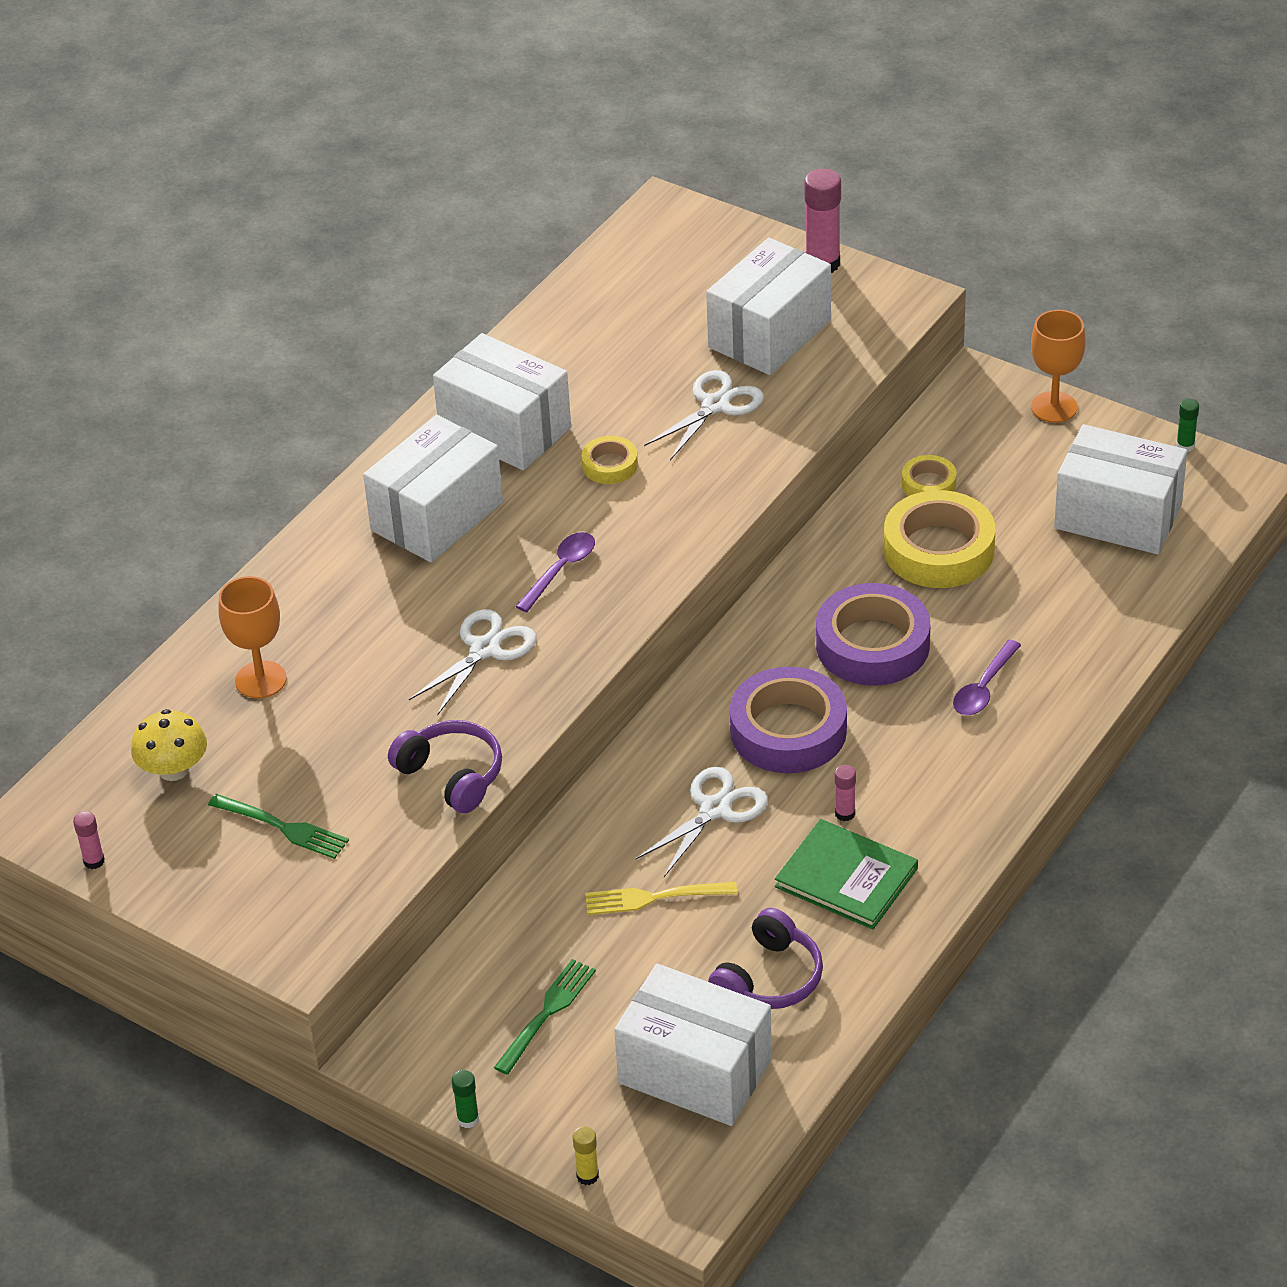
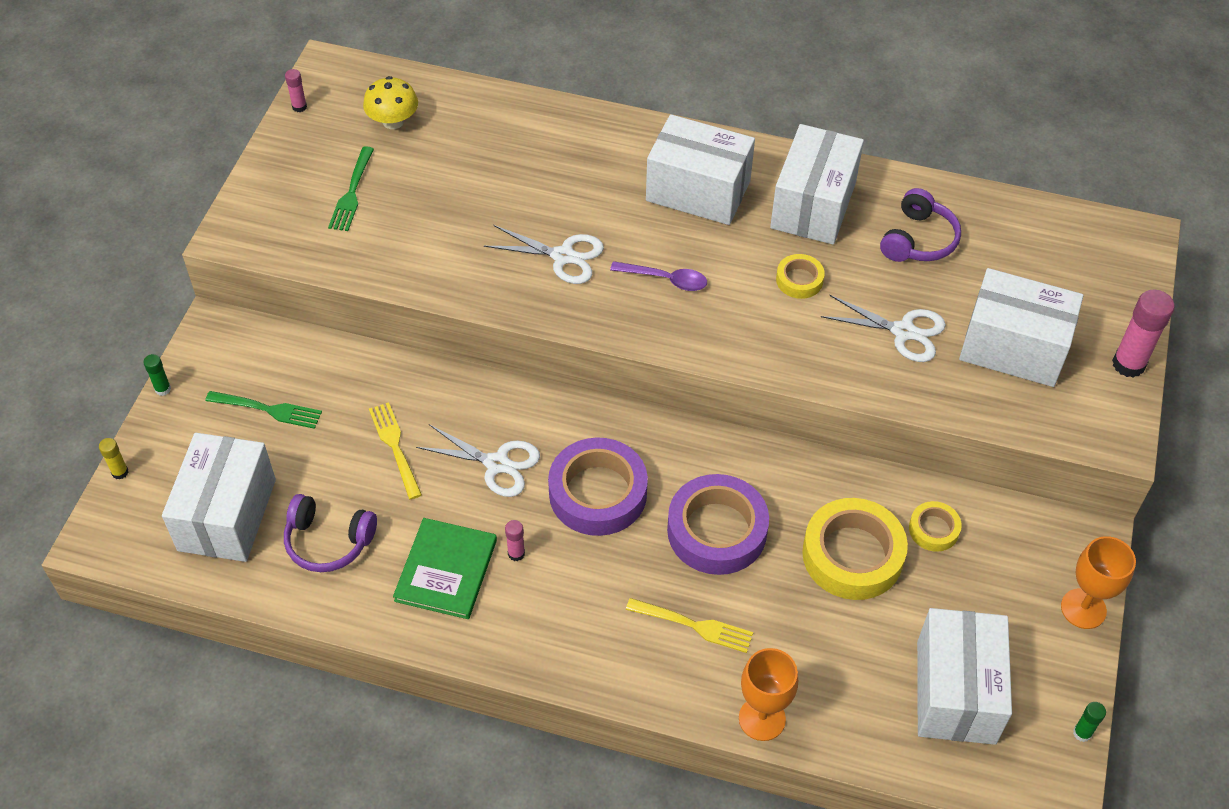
camera: 70 degrees right, 10 degrees up
(260, 680) = (493, 141): orange goblet -> orange goblet (762, 718)
(452, 775) = (426, 271): purple headphones -> purple headphones (918, 240)
(984, 688) = (693, 625): purple spoon -> yellow fork

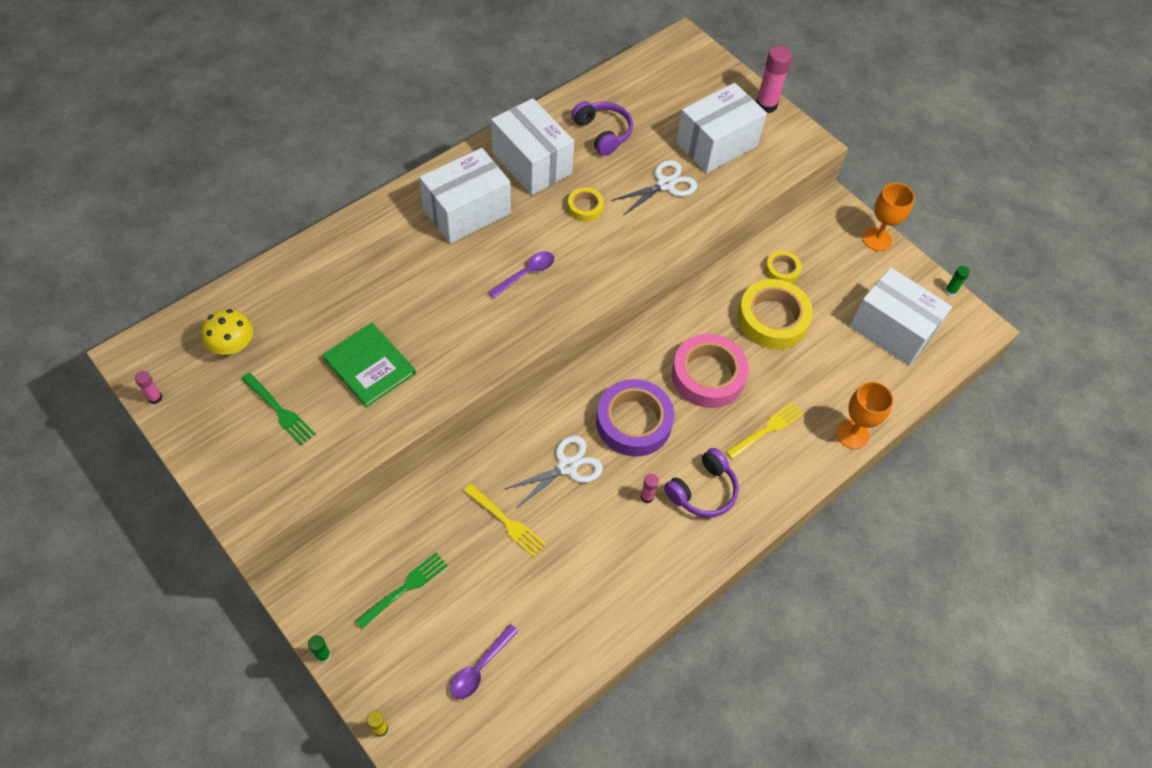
camera: 60 degrees left, 5 degrees up
(227, 515) = (480, 668): white box -> purple spoon
(328, 541) = (554, 609): purple headphones -> purple headphones (703, 491)
(395, 447) = (505, 521): yellow fork -> yellow fork turned 150 degrees counterclockwise
(446, 570) = (631, 546): green book -> green book (369, 366)
(563, 256) = (458, 317): white scissors -> none
(717, 531) = (708, 375): purple tape -> pink tape

